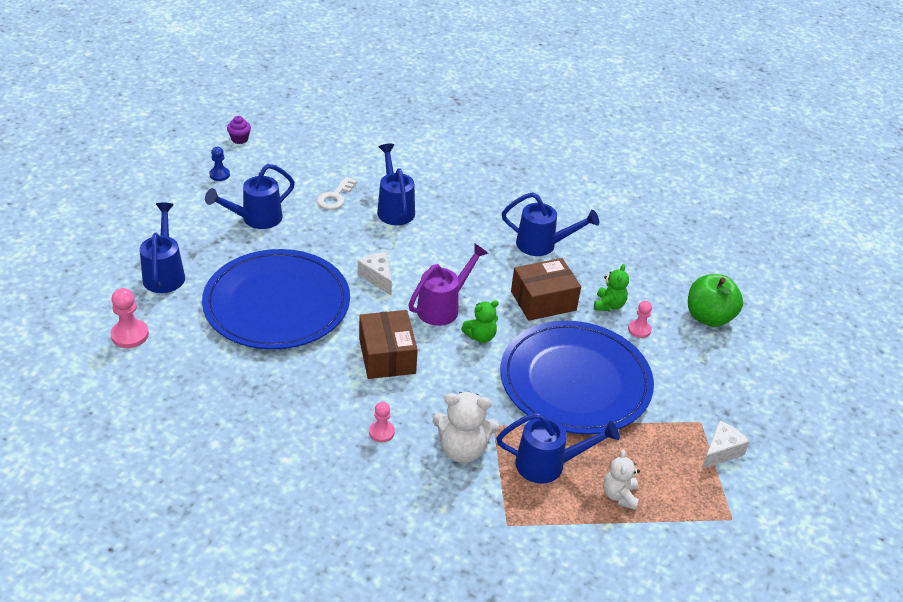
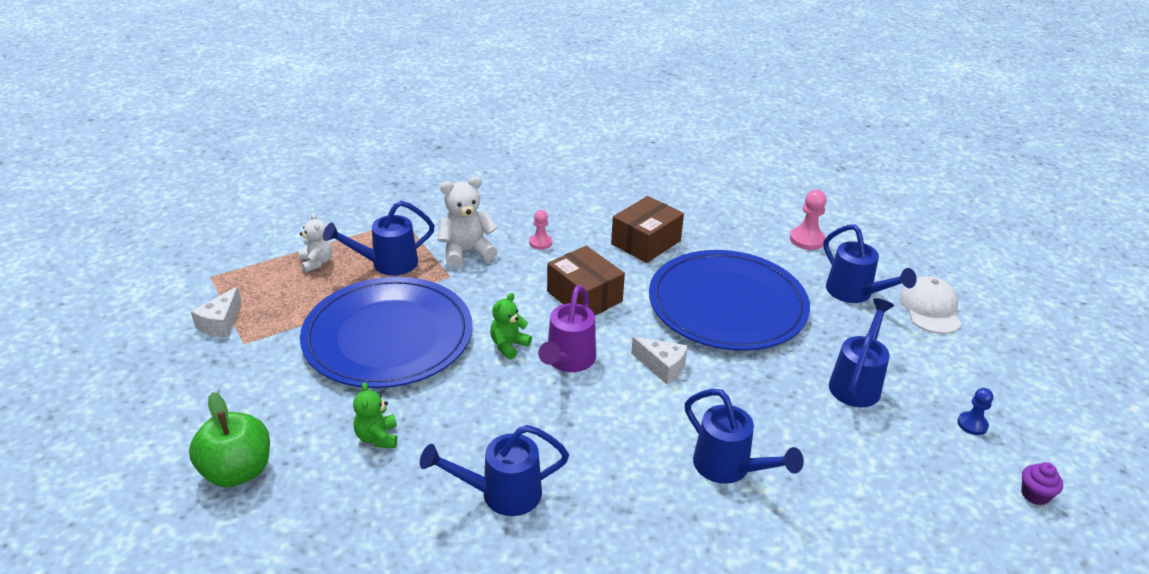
camera: 155 degrees right, 5 degrees down
(127, 241) = (930, 309): none -> white cap
(335, 197) = (814, 453): white key -> none
(543, 301) = (461, 411): brown box -> brown box (645, 242)
(639, 330) = (330, 419): pink pawn -> none

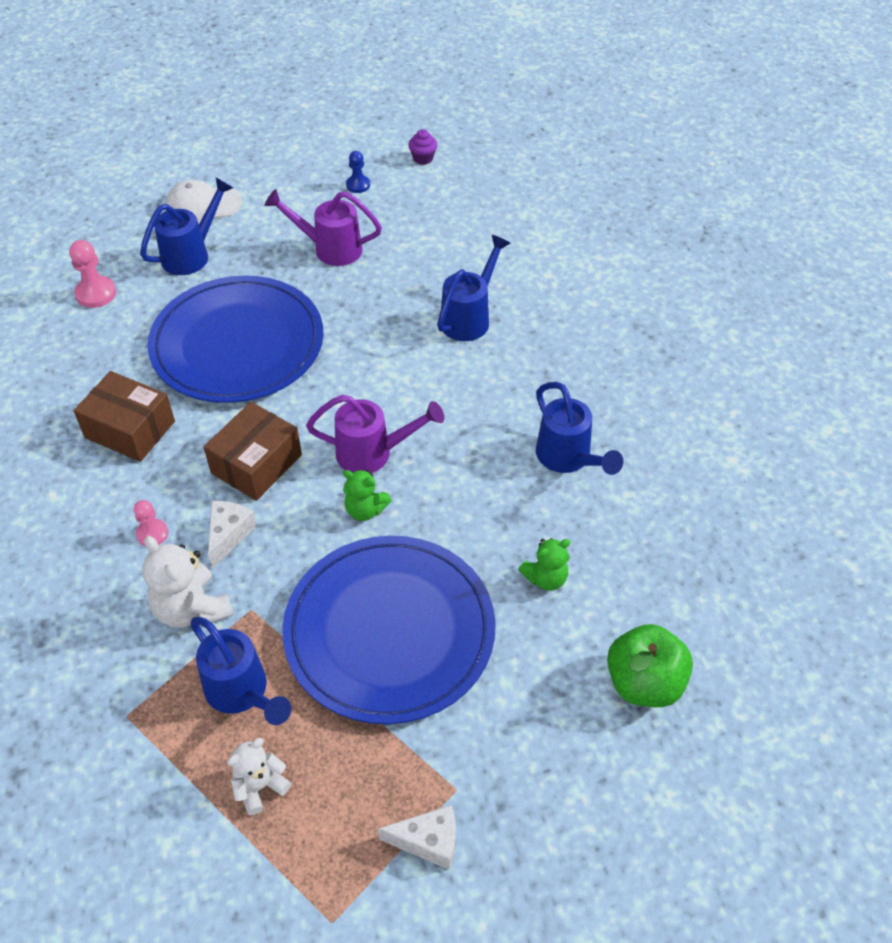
camera: 105 degrees left, 15 degrees up
(662, 367) = (355, 379): white cheese -> white cheese (229, 535)
(857, 382) = (329, 248): blue watering can -> purple watering can

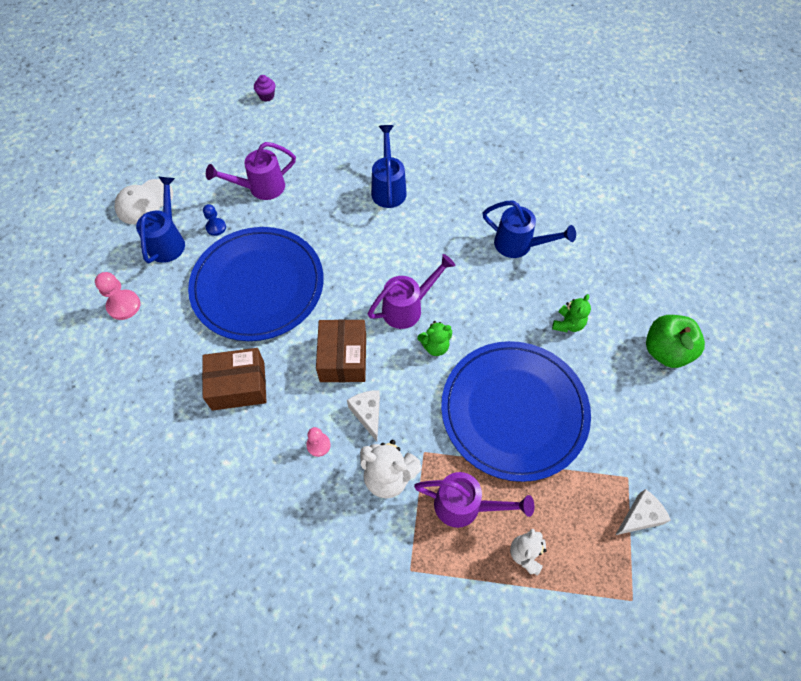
camera: 35 degrees left, 10 degrees up
(242, 693) = (466, 506): blue watering can -> purple watering can
(358, 185) = (240, 135): blue pawn -> blue pawn (216, 227)

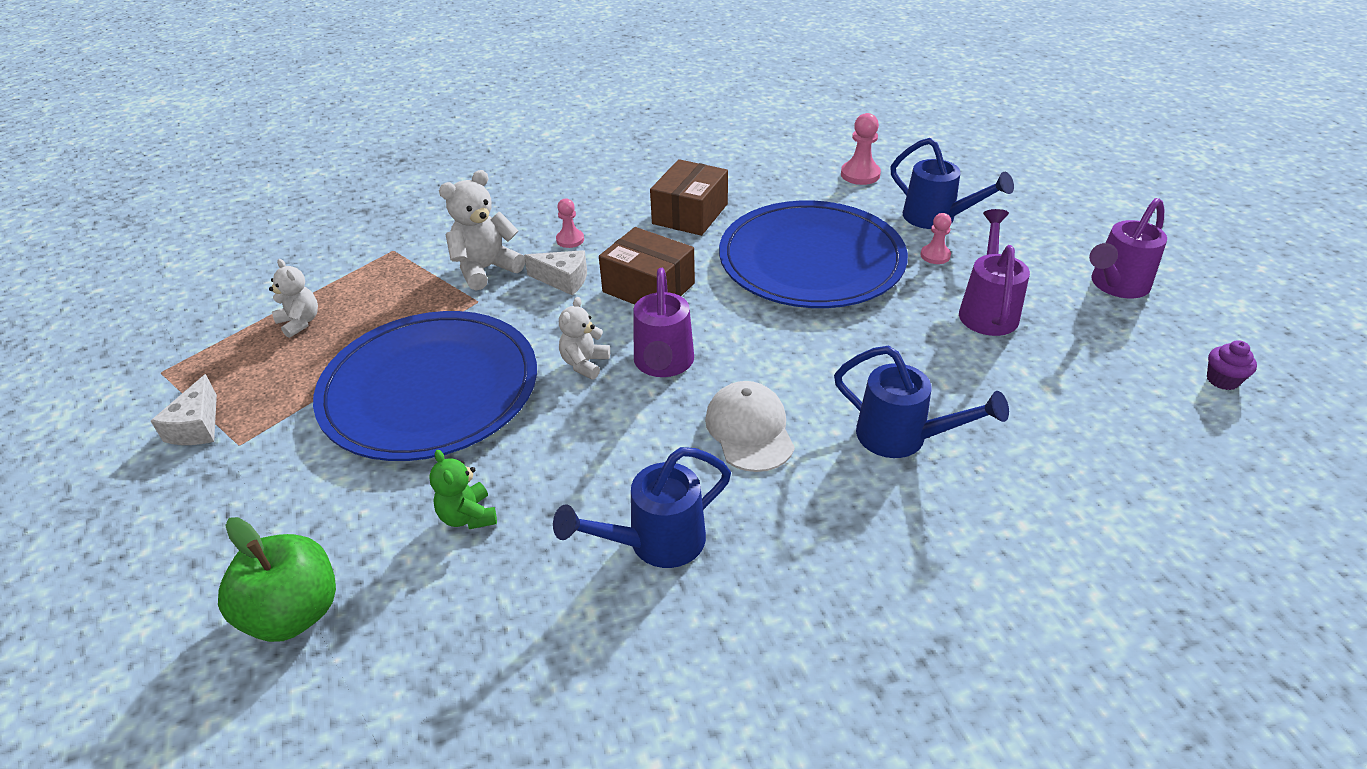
camera: 125 degrees right, 20 degrees down
(144, 202) = (1019, 217): white cap -> white cap (749, 430)
(216, 227) = (935, 255): blue pawn -> pink pawn
(435, 346) = (584, 364): green teddy bear -> white teddy bear
(466, 506) = (392, 304): purple watering can -> purple watering can (1115, 286)

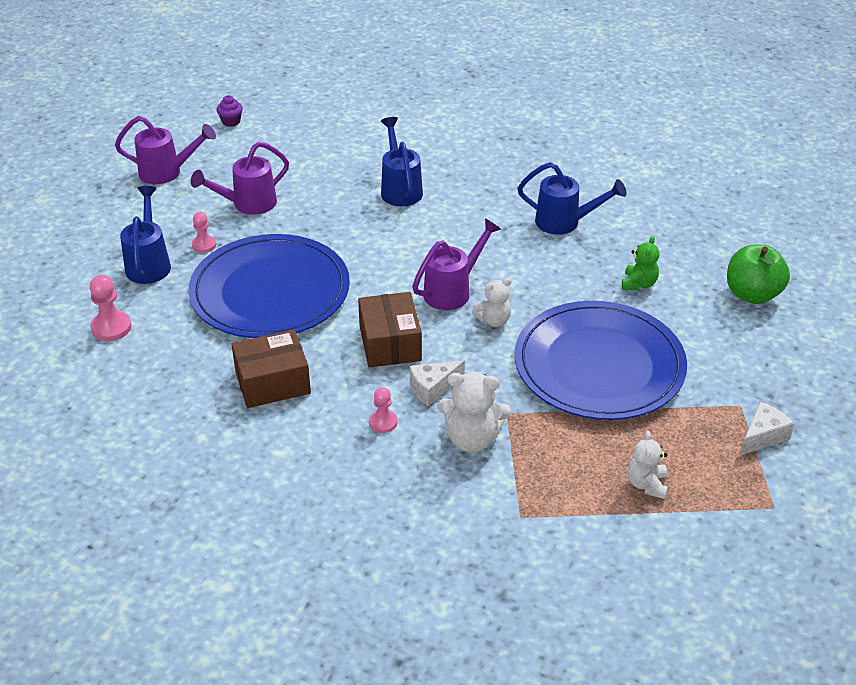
camera: 135 degrees left, 0 degrees up
(563, 280) = (433, 388): white cheese -> white cheese turned 90 degrees counterclockwise
(749, 430) = (459, 234): white cap -> none

